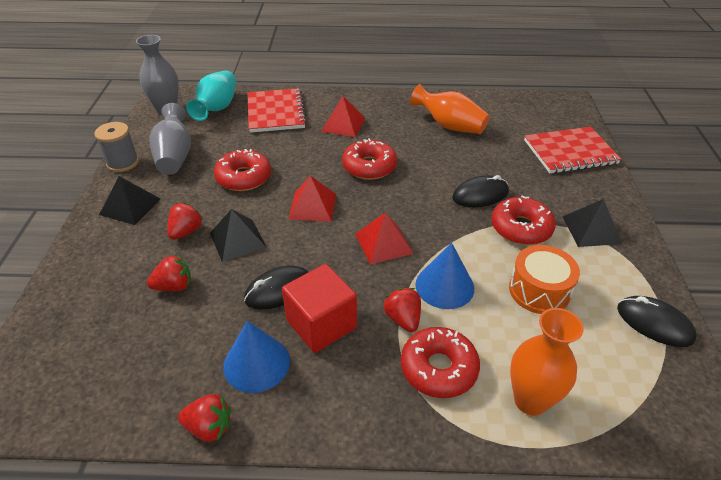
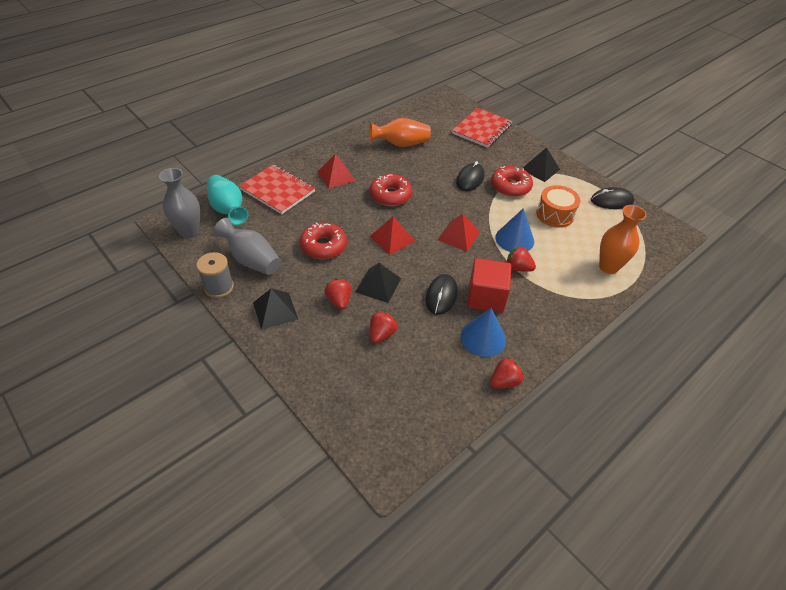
camera: 45 degrees left, 5 degrees up
(438, 368) = (560, 279): red donut -> none

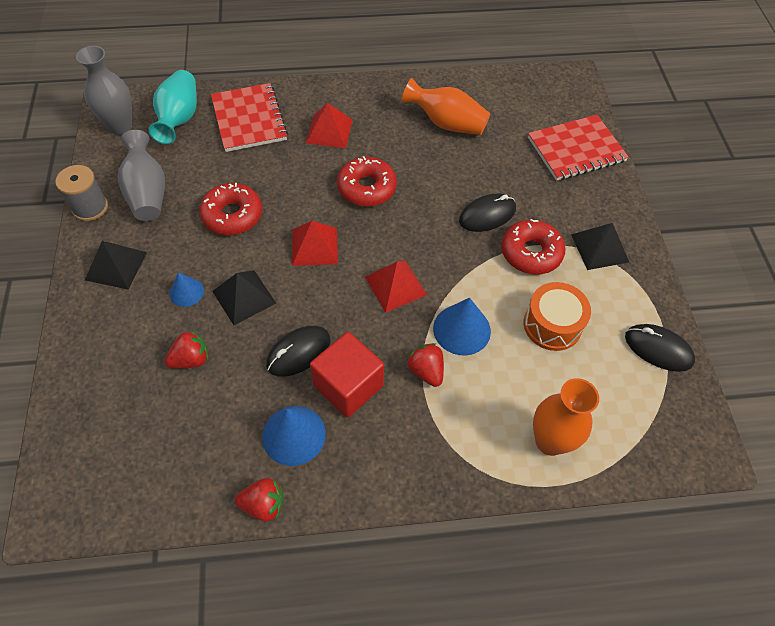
camera: 35 degrees right, 10 degrees up
(339, 301) = (186, 292): red strawberry -> blue cone

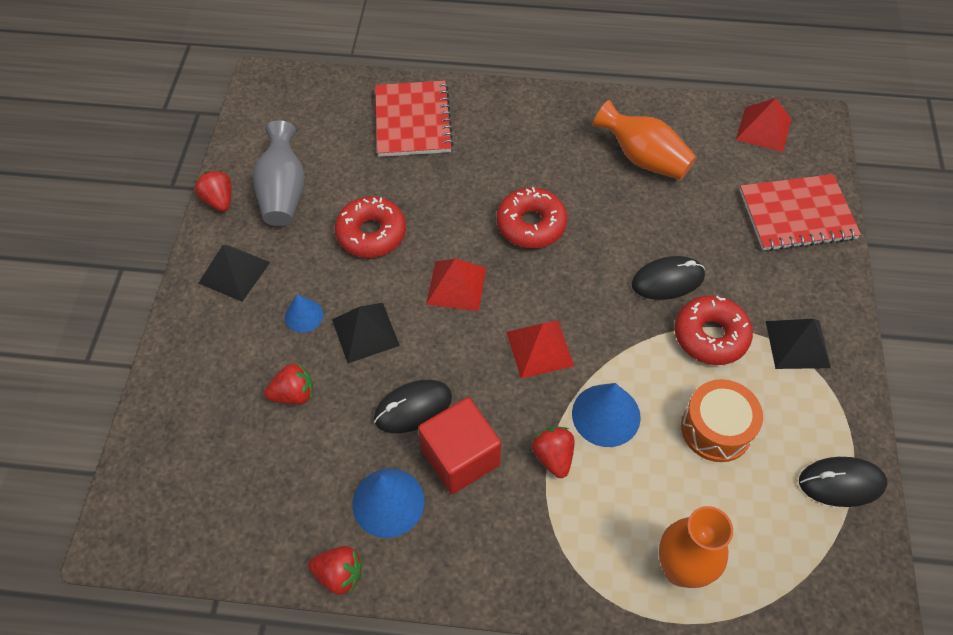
camera: 15 degrees right, 0 degrees up
(90, 207) = (219, 200): grey spool -> red strawberry
(120, 126) = (269, 109): grey vase -> none
(179, 119) = (335, 109): turquoise vase -> none
(329, 131) = (501, 148): red pyramid -> red pyramid (763, 129)
(658, 349) = (841, 483): black mouse -> black mouse turned 45 degrees counterclockwise

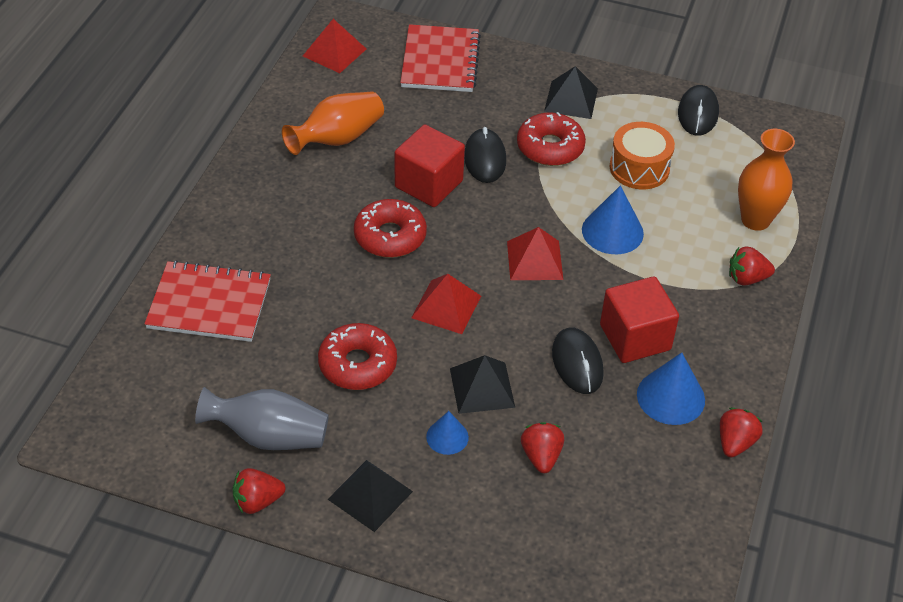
camera: 80 degrees left, 10 degrees down
(553, 457) = (646, 274): red strawberry -> red strawberry (747, 278)
(612, 240) = (428, 184): none -> red cube

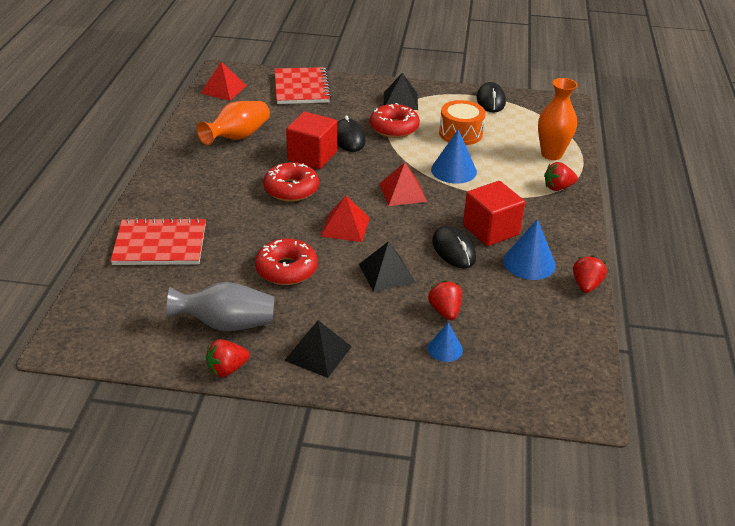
camera: 10 degrees left, 10 degrees down
(447, 437) = (369, 307): blue cone -> blue cone (445, 349)

